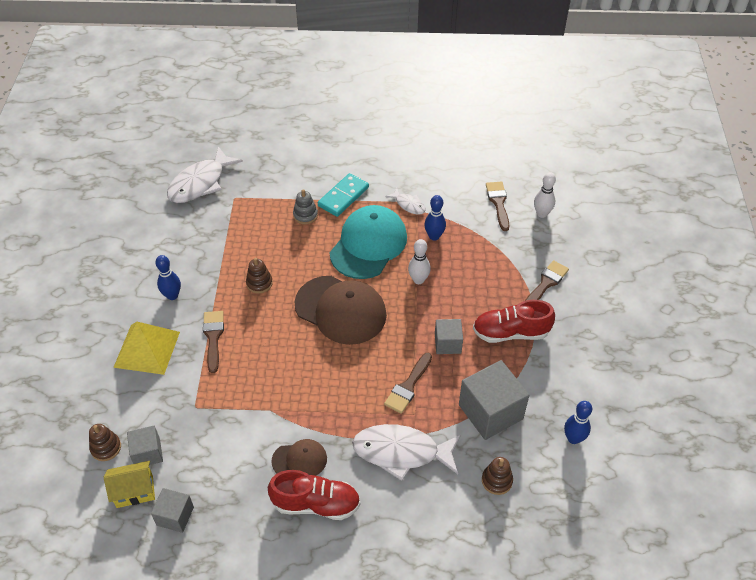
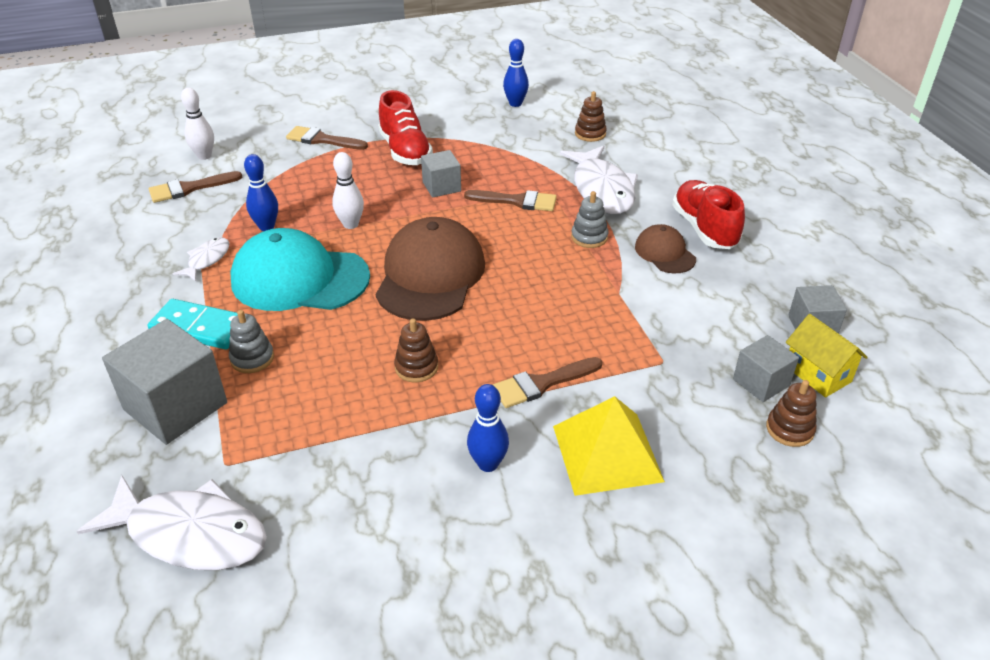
camera: 110 degrees left, 10 degrees down
(341, 417) = (589, 237): none -> grey stacking toy
(490, 412) = (515, 148): grey cube -> grey cube (175, 406)

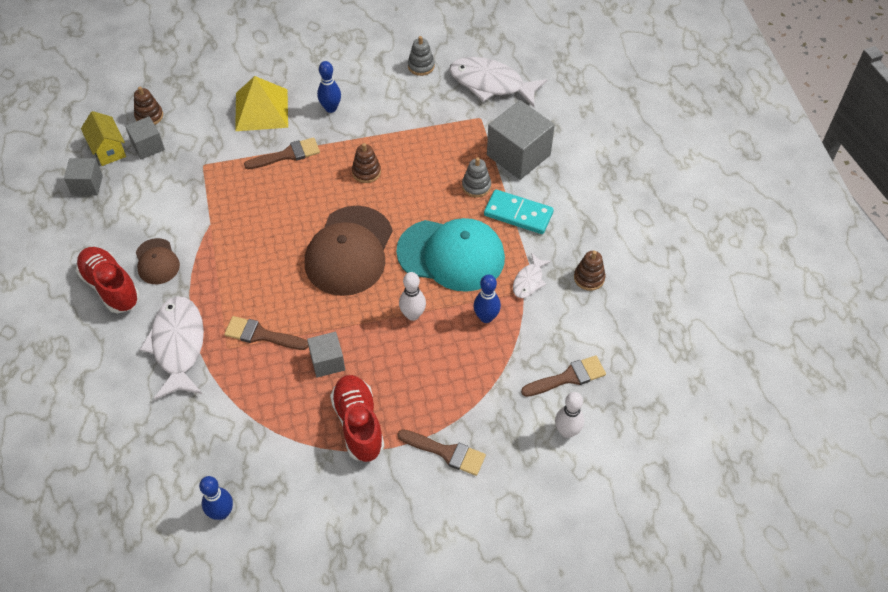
camera: 175 degrees left, 15 degrees up
(589, 237) = (211, 284): grey stacking toy -> grey stacking toy (421, 66)
(590, 134) = (156, 441): brown stacking toy -> brown stacking toy (589, 278)
(704, 229) = (111, 287): red shoe -> red shoe turned 150 degrees clockwise

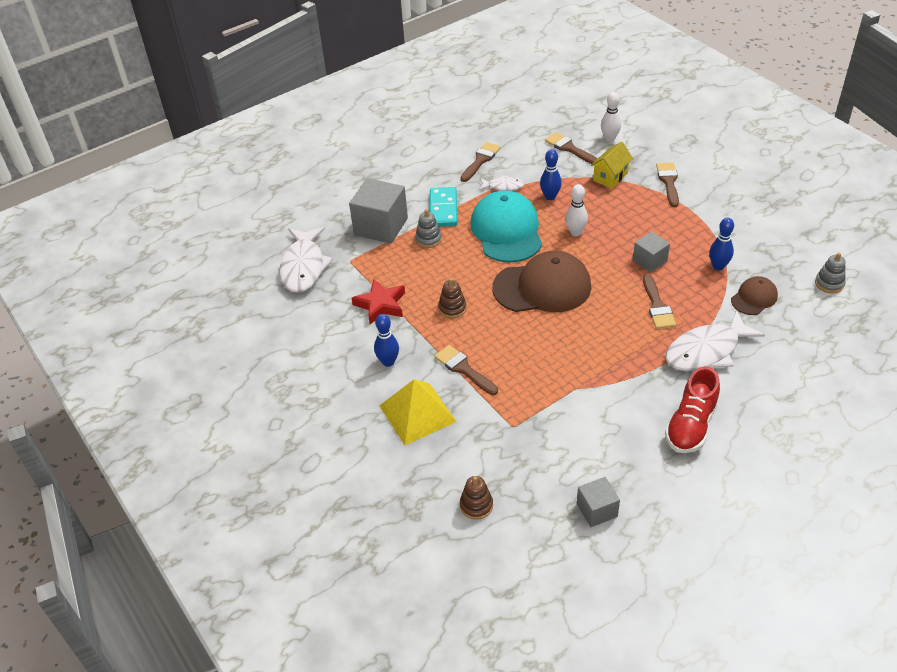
camera: 110 degrees left, 10 degrees down
(108, 150) = (542, 517): yellow house -> yellow house (610, 177)
(148, 146) = (517, 484): grey cube -> none
(157, 261) = (641, 406): brown cap -> brown cap (754, 298)
(221, 512) = (806, 266): blue bowling pin -> blue bowling pin (718, 266)
(358, 424) = (684, 227): red shoe -> none
(404, 123) = (381, 305): none -> red star
(421, 66) = (301, 319): grey stacking toy -> grey stacking toy (829, 283)
(589, 278) = (480, 160): brown stacking toy -> brown brush

